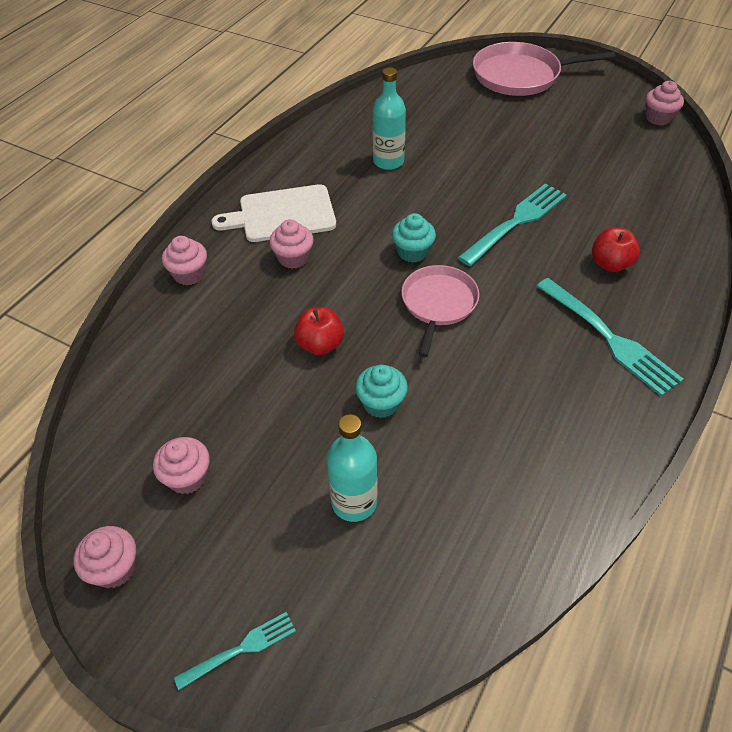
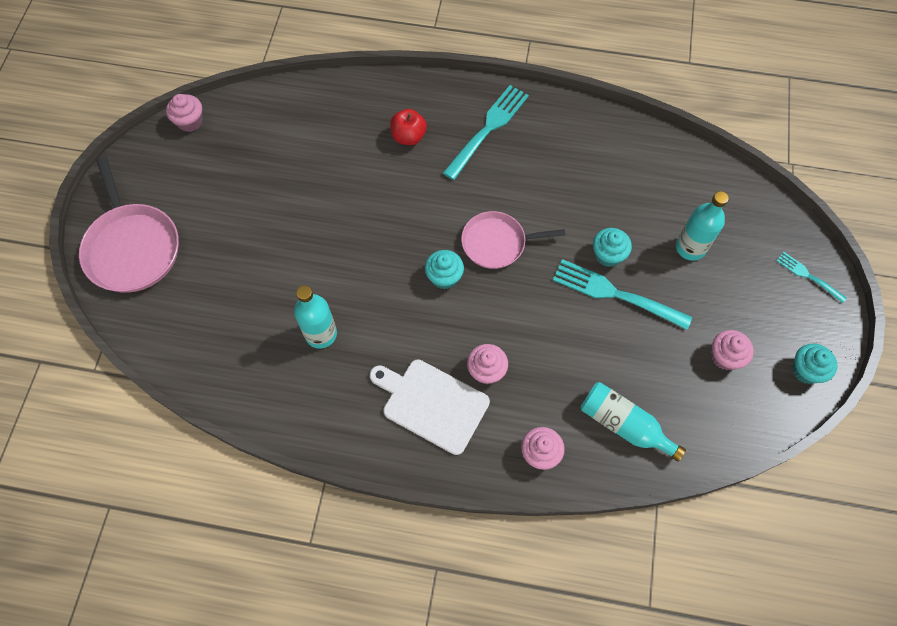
camera: 110 degrees left, 15 degrees up
(114, 568) = (806, 370): pink cupcake -> turquoise cupcake
(173, 347) = (623, 424): none -> turquoise bottle
(282, 214) = (432, 404): white cutting board -> white cutting board turned 150 degrees clockwise
(320, 345) = (573, 313): red apple -> none
(515, 223) = (379, 208): turquoise fork -> turquoise fork (616, 294)

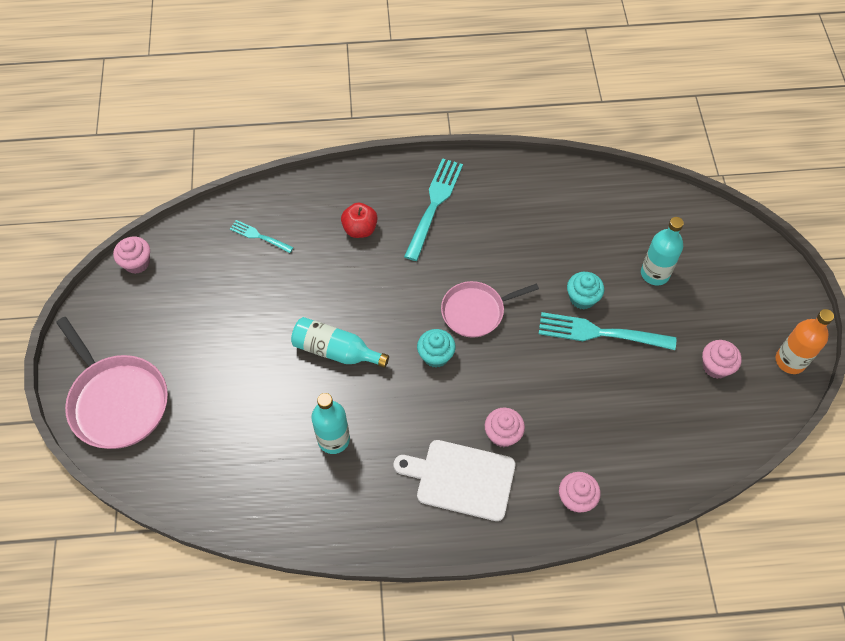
camera: 15 degrees left, 5 degrees down
(623, 424) = (644, 452): turquoise bottle -> turquoise bottle (336, 350)
(806, 370) = (790, 361): turquoise cupcake -> orange bottle
(809, 276) = (767, 275): turquoise fork -> turquoise fork (259, 236)

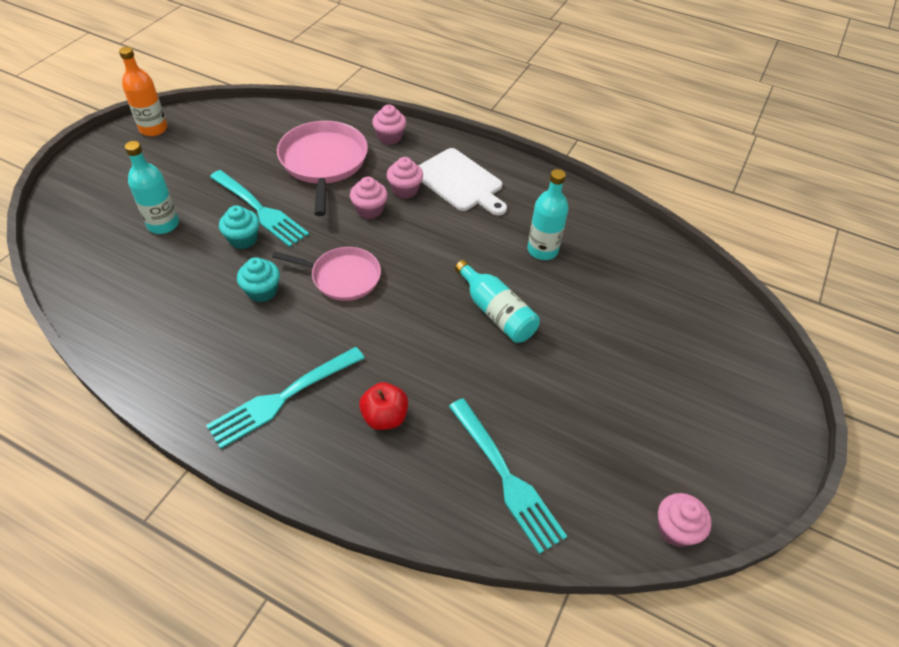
camera: 150 degrees left, 10 degrees down
(117, 401) = (739, 379): pink pan -> pink pan (323, 162)
(259, 236) = (505, 476): turquoise fork -> turquoise fork, size x1.86
(436, 355) = (409, 263): turquoise cupcake -> turquoise cupcake (262, 291)
(716, 366) = (206, 150): pink cupcake -> pink cupcake (369, 210)

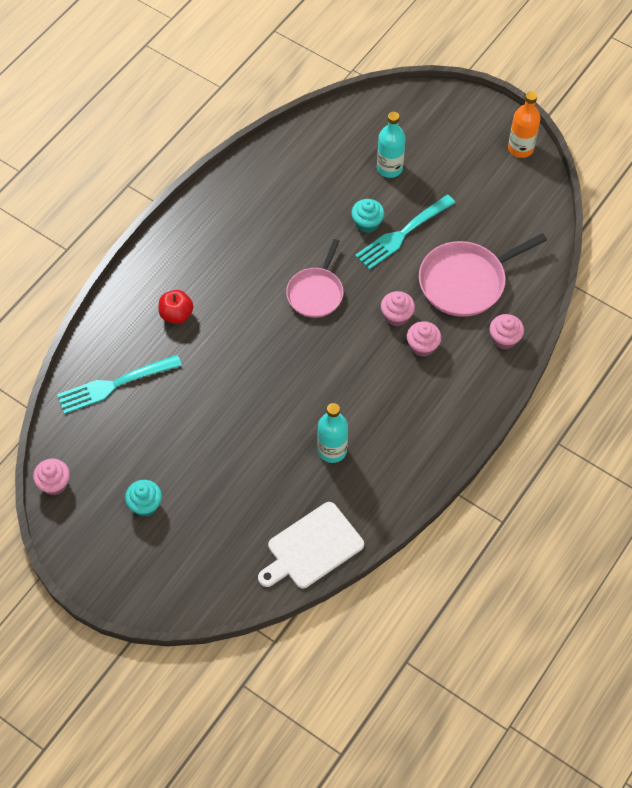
camera: 100 degrees right, 10 degrees up
(262, 291) = (307, 238): turquoise cupcake -> turquoise cupcake (145, 505)
(284, 397) = (204, 254): turquoise fork -> none
(323, 162) = (466, 281): pink pan -> pink pan turned 150 degrees clockwise
(460, 182) = (431, 394): white cutting board -> white cutting board (312, 547)
(496, 312) = (263, 401): turquoise bottle -> none

